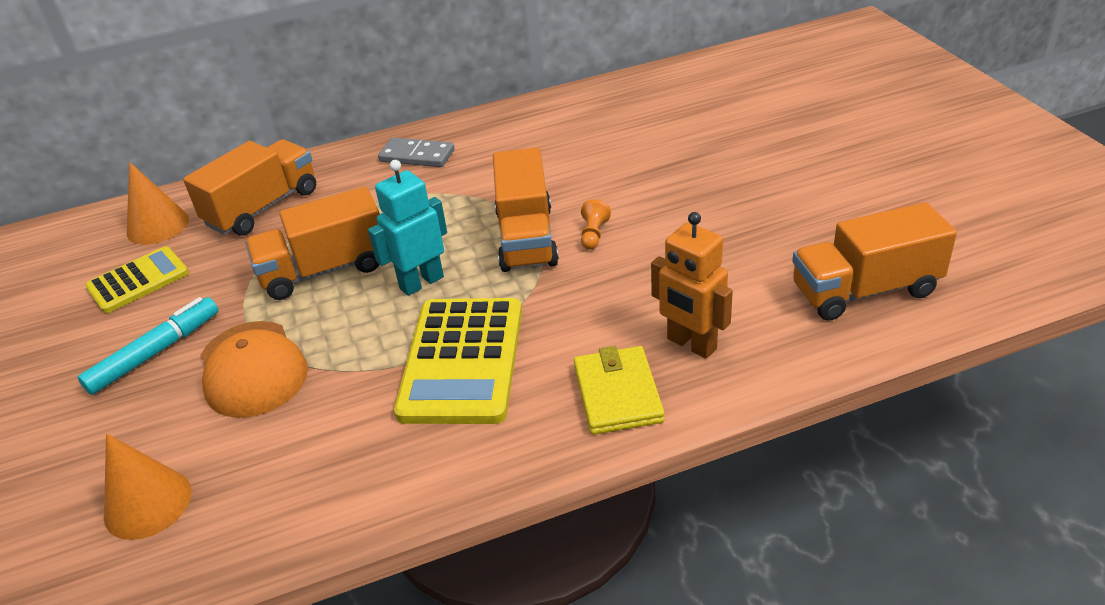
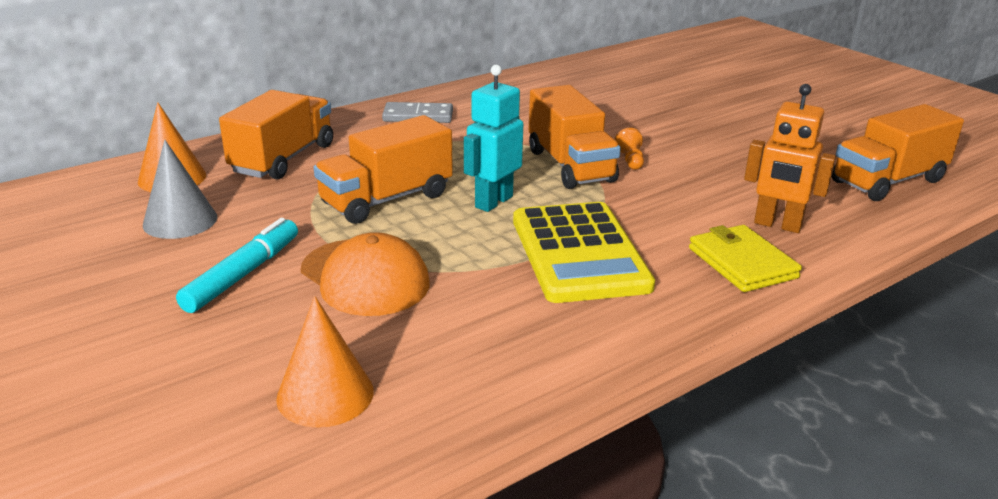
camera: 20 degrees left, 10 degrees down
(138, 280) = (180, 221): yellow calculator -> grey cone

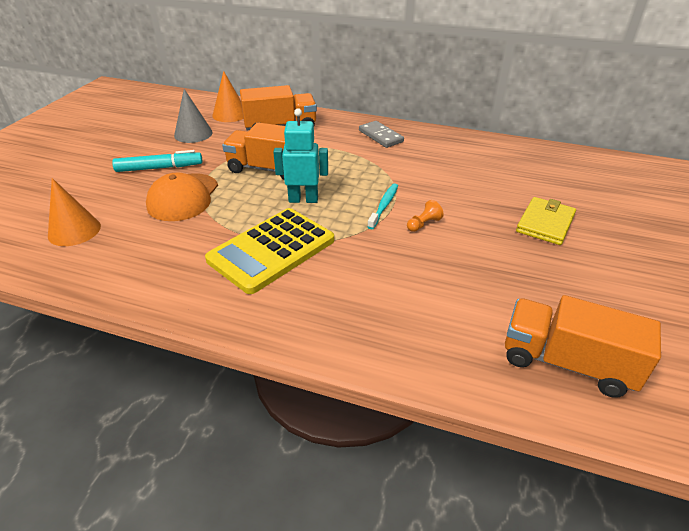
camera: 55 degrees right, 10 degrees up
(570, 166) = (384, 206): orange truck -> turquoise toothbrush
(742, 263) = (325, 320): yellow wallet -> yellow wallet (545, 223)
(777, 225) = (402, 320): orange robot -> none

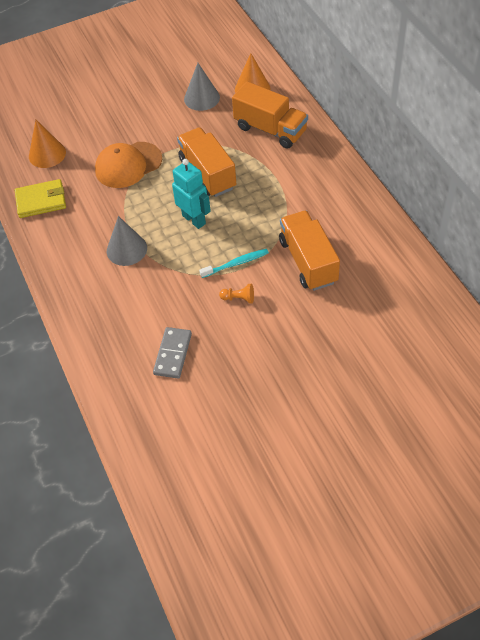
camera: 50 degrees right, 15 degrees up
(159, 168) = (143, 124): turquoise marker -> none
(272, 250) = (126, 249): yellow calculator -> grey cone
(381, 136) = (332, 191): grey domino -> grey domino (173, 354)
(545, 223) = (319, 362): yellow wallet -> yellow wallet (41, 201)
(566, 362) = (174, 448): orange truck -> orange truck (308, 261)

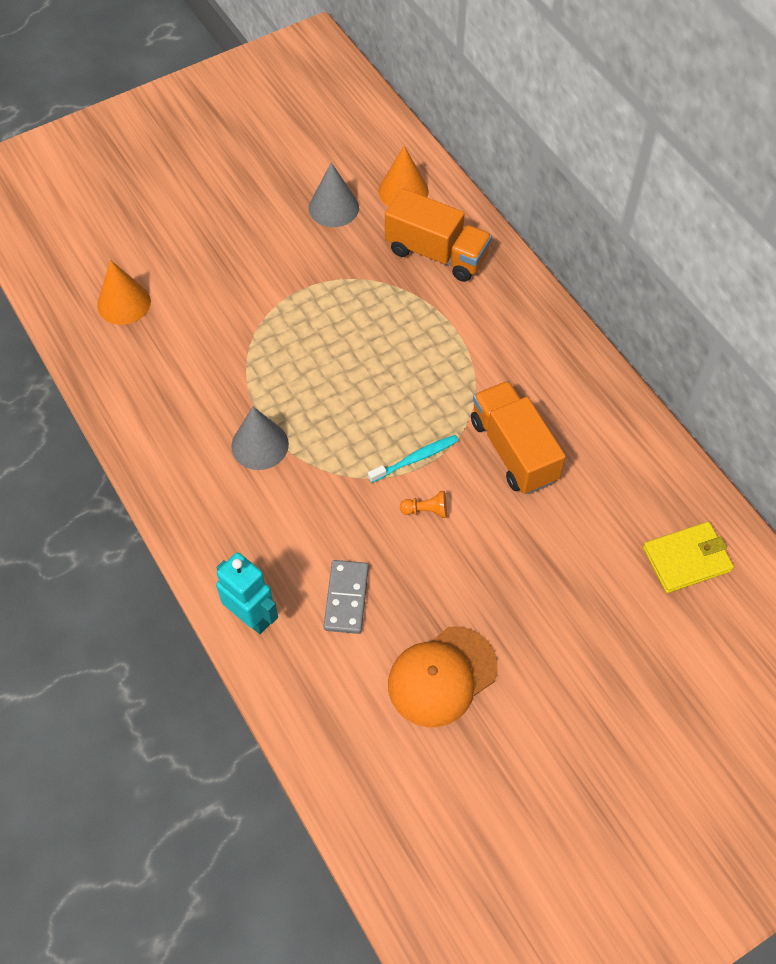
camera: 10 degrees left, 5 degrees up
(41, 201) = (126, 376): yellow wallet -> yellow wallet (686, 559)
(128, 165) = (243, 315): orange cap -> orange cap (442, 676)
(194, 219) = (348, 395): turquoise robot -> turquoise robot (251, 617)
(207, 174) = (358, 324): orange truck -> none

